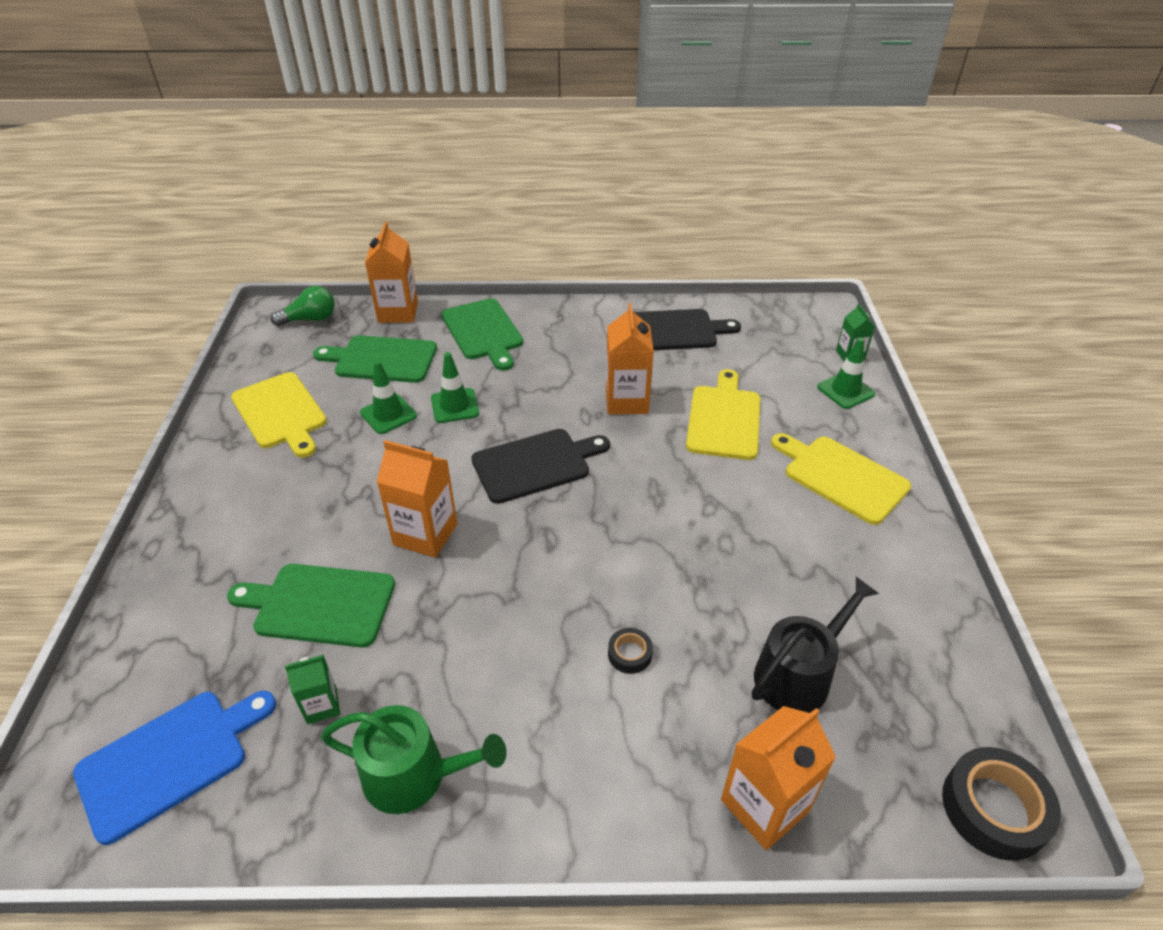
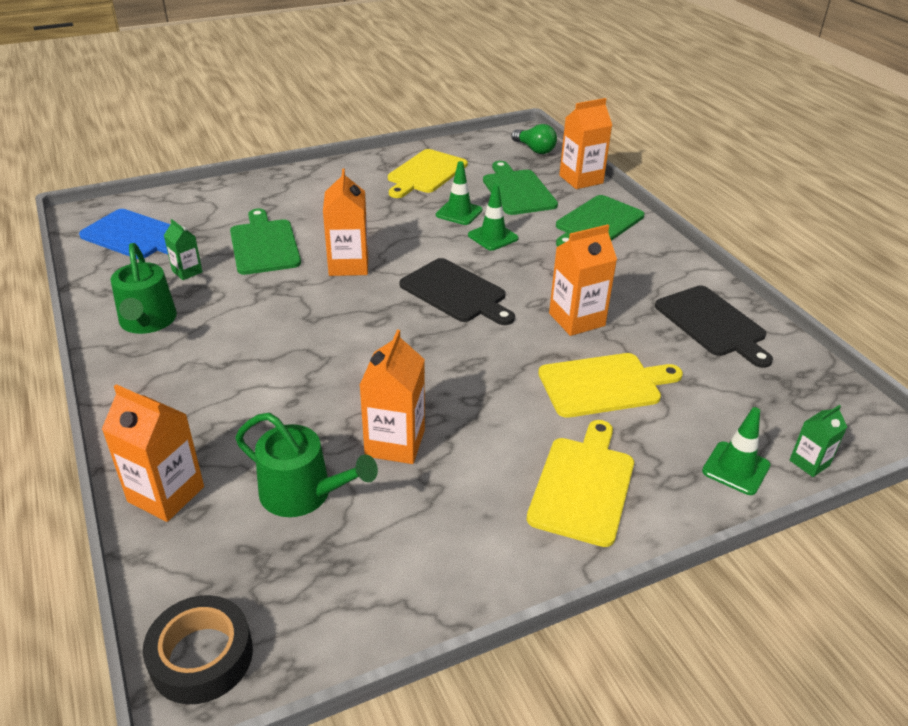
camera: 65 degrees right, 5 degrees down
(629, 654) = (282, 390): black tape -> none
(749, 581) = (395, 443): none -> orange carton
(798, 674) = (303, 493): black watering can -> green watering can

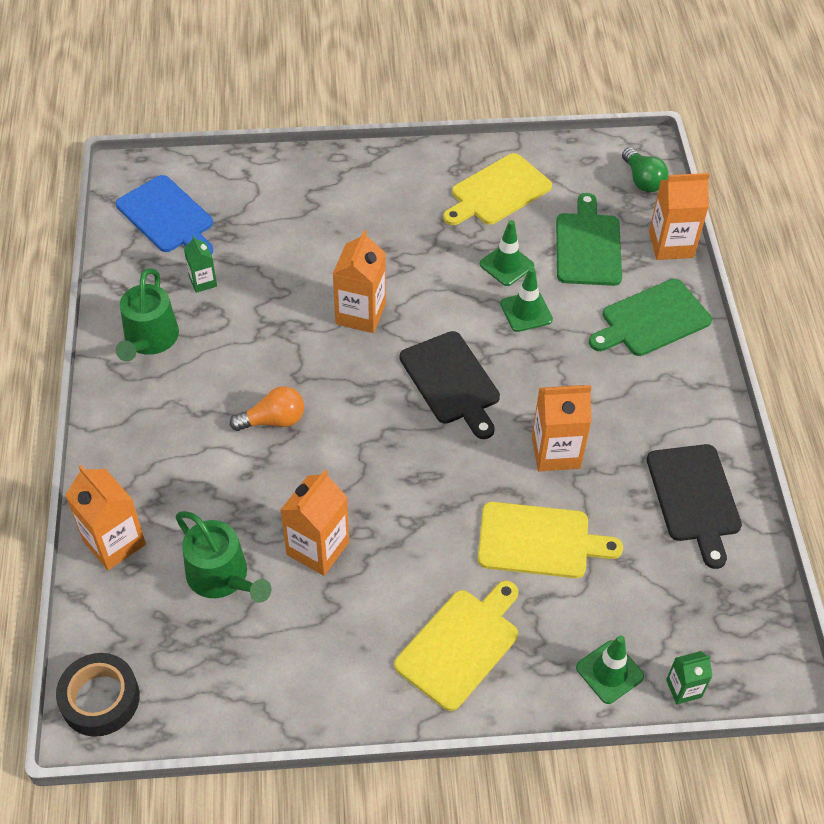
camera: 20 degrees right, 15 degrees up
(264, 245) = (287, 262): green cutting board -> none
(301, 354) = (273, 420): none -> orange light bulb

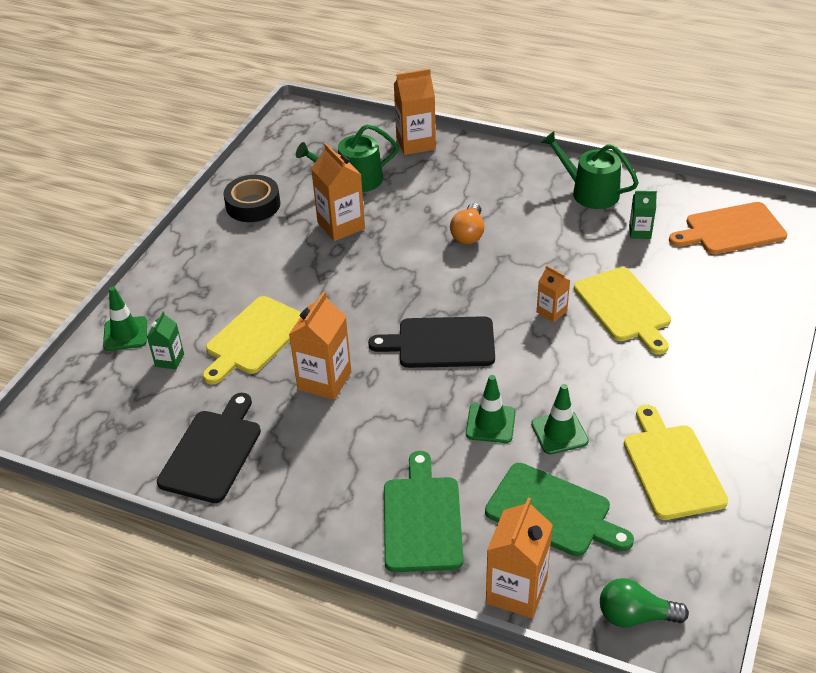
camera: 120 degrees right, 10 degrees down
(100, 699) = (310, 119): black tape -> black tape (253, 205)
(167, 217) = (731, 230): blue cutting board -> orange cutting board
(360, 314) = (551, 312): orange carton -> orange carton, size x0.57
(460, 645) = (212, 268): yellow cutting board -> yellow cutting board (624, 307)
(683, 688) = (77, 368): green carton -> green carton (169, 360)
(694, 497) = (212, 452): black cutting board -> black cutting board turned 90 degrees clockwise

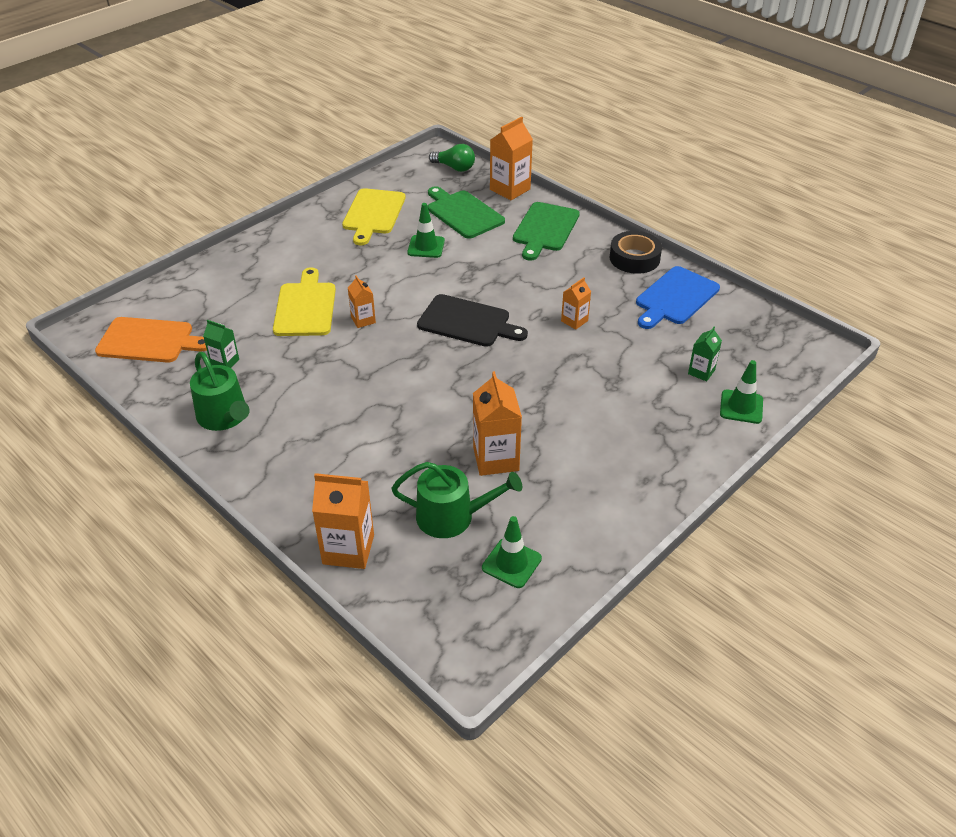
camera: 160 degrees left, 0 degrees up
(212, 452) = (675, 298): black cutting board -> blue cutting board
(253, 205) = (582, 519): black tape -> black tape (634, 258)
(254, 338) = (622, 369): yellow cutting board -> none
(324, 380) = (574, 321): orange carton -> orange carton, size x0.57
(468, 234) = (376, 409): orange light bulb -> none
(490, 423) = (468, 263): green traffic cone -> green traffic cone (511, 563)

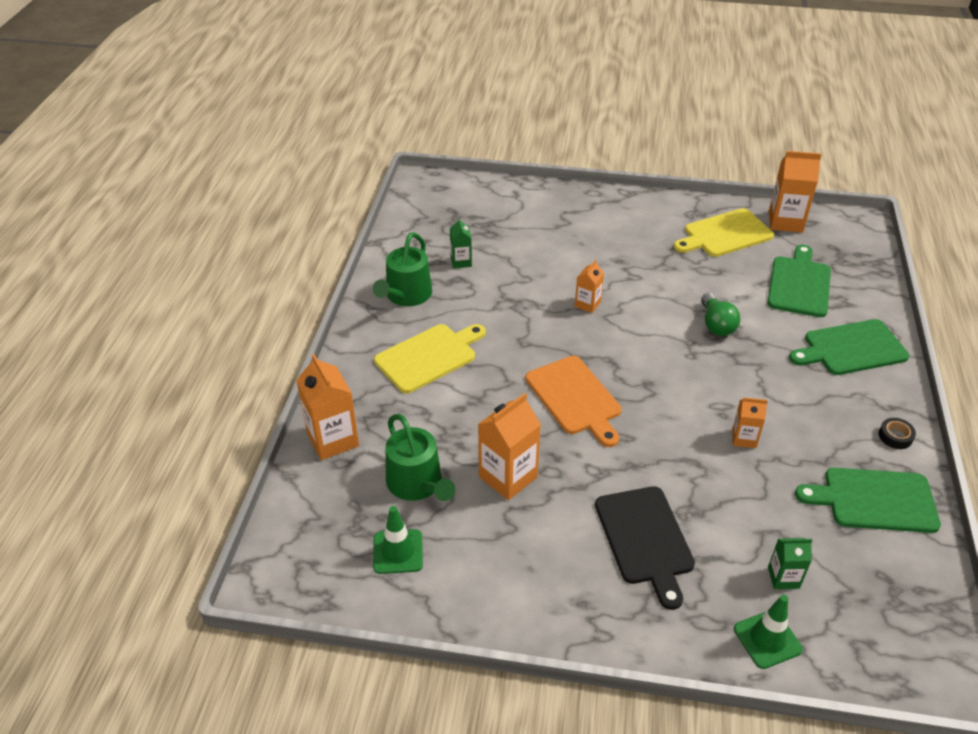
camera: 55 degrees right, 0 degrees up
(149, 341) = (445, 214): orange cutting board -> orange cutting board (575, 398)
(305, 307) = (566, 265): yellow cutting board -> yellow cutting board (429, 356)
(426, 247) = (723, 287): green traffic cone -> none
(454, 167) = (856, 243): green light bulb -> green light bulb (716, 324)
(467, 322) = (657, 367): black cutting board -> black cutting board (645, 539)
(510, 189) = (876, 294): orange carton -> orange carton (785, 222)
(634, 258) = (895, 436): black tape -> black tape, size x0.51
(675, 298) = (874, 500): blue cutting board -> green cutting board

